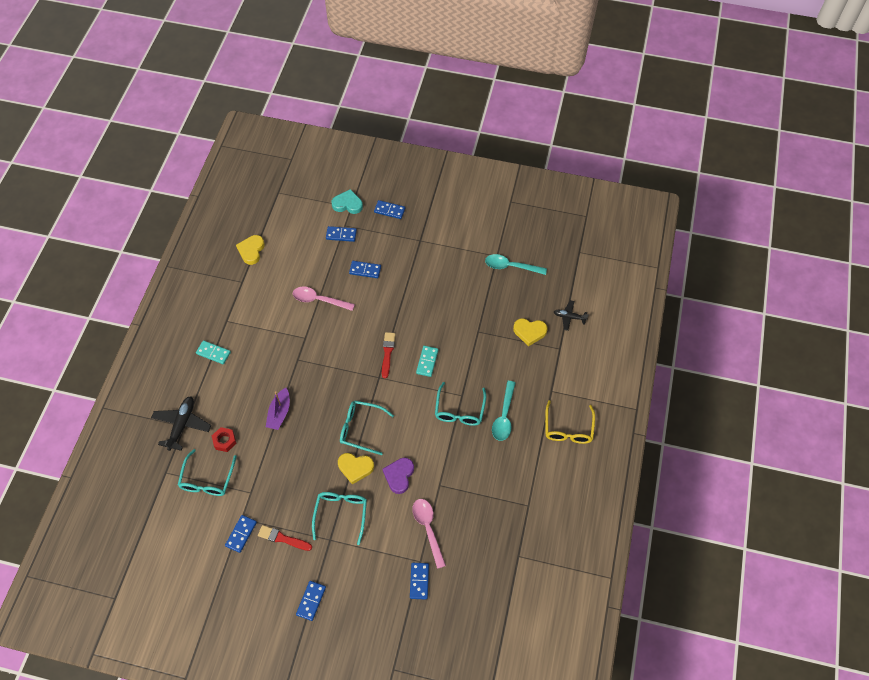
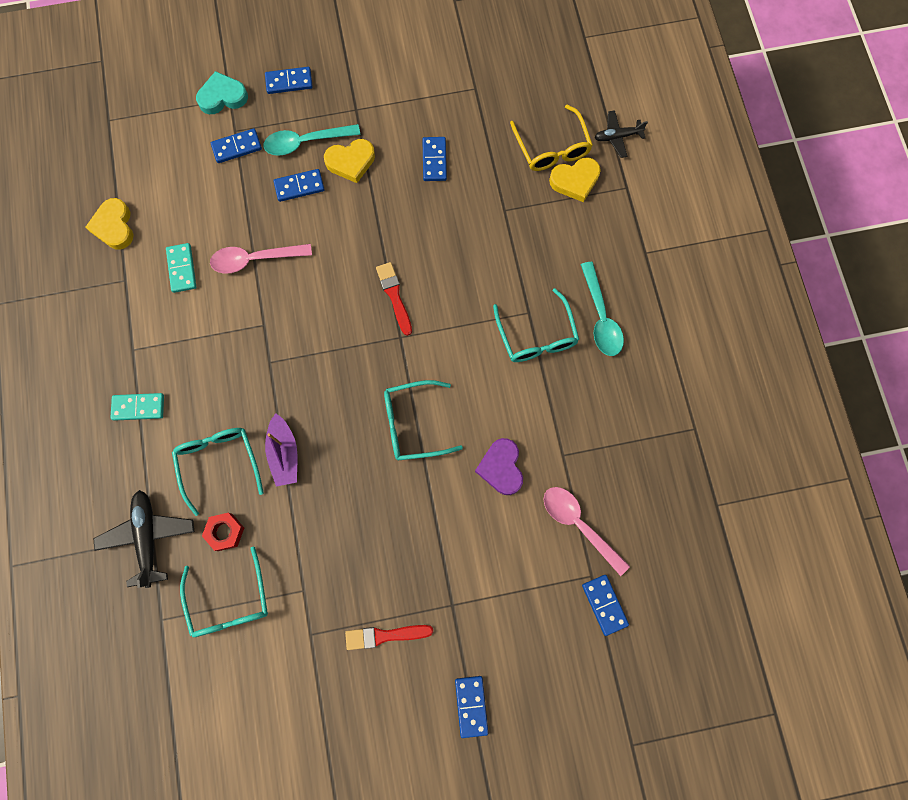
camera: 25 degrees left, 15 degrees up
(241, 534) = (321, 658): blue domino -> blue domino (434, 160)
(341, 514) = (449, 561): turquoise glasses -> turquoise glasses (219, 463)
(355, 468) = (435, 484): yellow heart -> yellow heart (351, 162)
(427, 362) = (456, 285): turquoise domino -> turquoise domino (182, 269)
(511, 266) = (502, 96): turquoise spoon -> turquoise spoon (305, 142)
(568, 428) = (693, 296): yellow glasses -> yellow glasses (552, 147)

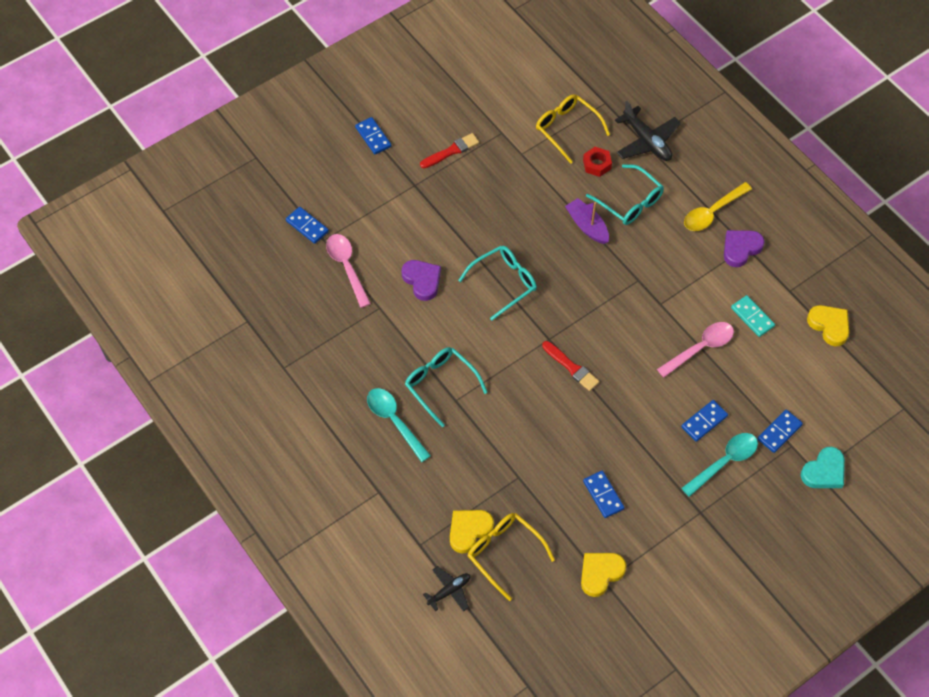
camera: 155 degrees right, 15 degrees down
(138, 407) = (712, 212): turquoise domino -> yellow spoon
(139, 349) = (741, 249): none -> purple heart
(229, 601) = (567, 129): turquoise glasses -> yellow glasses
(289, 82) = (776, 511): blue domino -> none
(351, 162) = (674, 462): yellow heart -> yellow heart (600, 573)
(579, 525) = (347, 267): pink spoon -> pink spoon turned 135 degrees counterclockwise

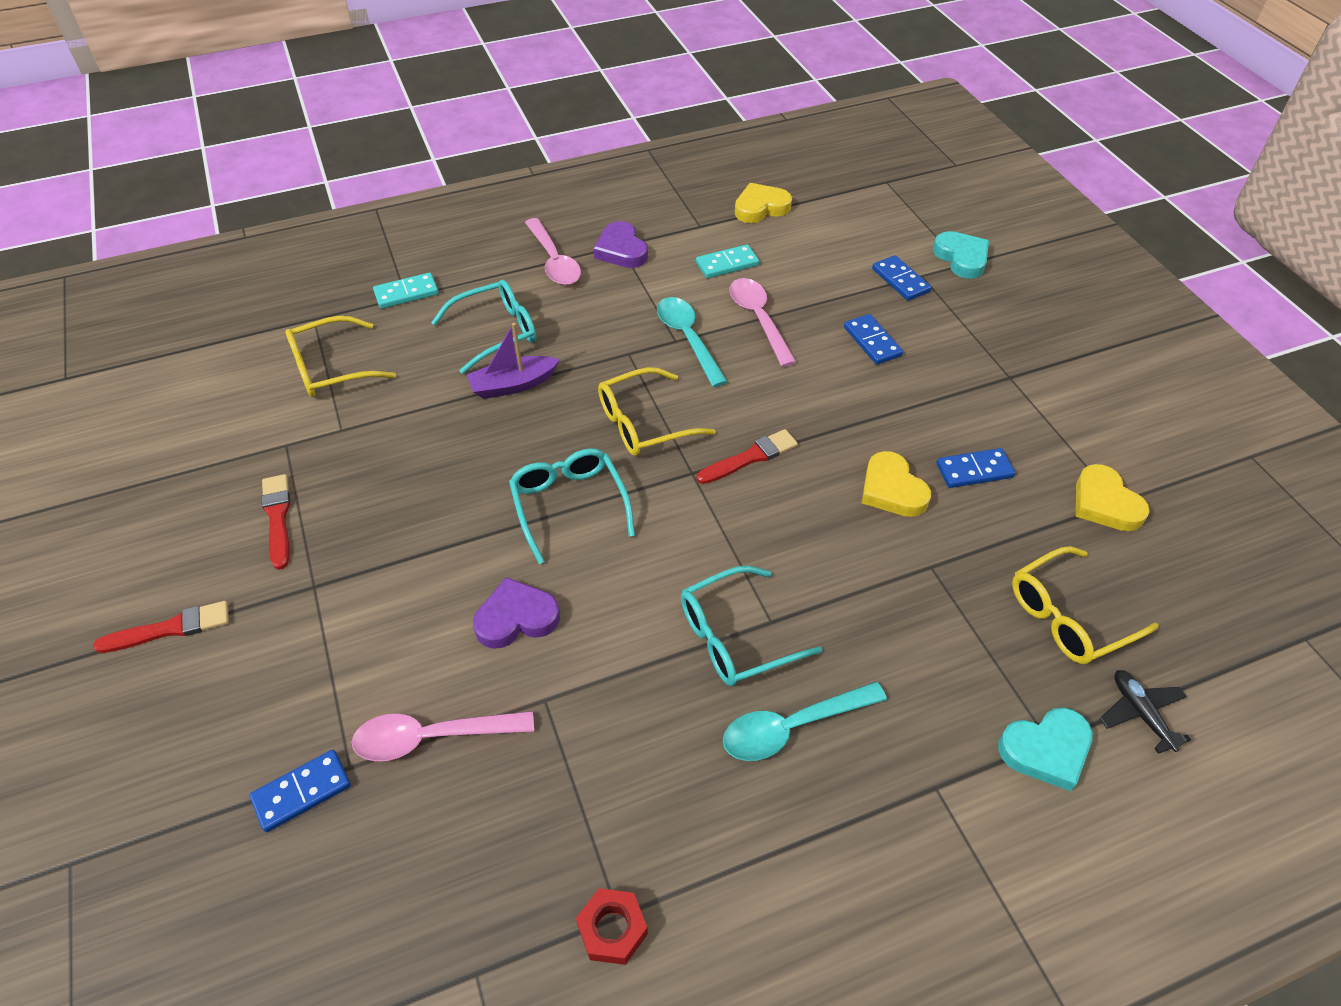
camera: 75 degrees left, 10 degrees down
(373, 137) = (170, 629): blue domino -> red brush
(414, 543) = (1046, 750): none -> turquoise heart
(469, 530) = (1025, 657): yellow heart -> yellow heart (892, 490)
(580, 304) = (644, 423): none -> yellow glasses
(597, 164) = (413, 351): red nut -> red nut (612, 929)
(647, 141) = (406, 293): black plane -> turquoise domino
(712, 212) = (554, 261): yellow spoon -> pink spoon
(724, 462) = (937, 337): turquoise spoon -> turquoise spoon (688, 339)

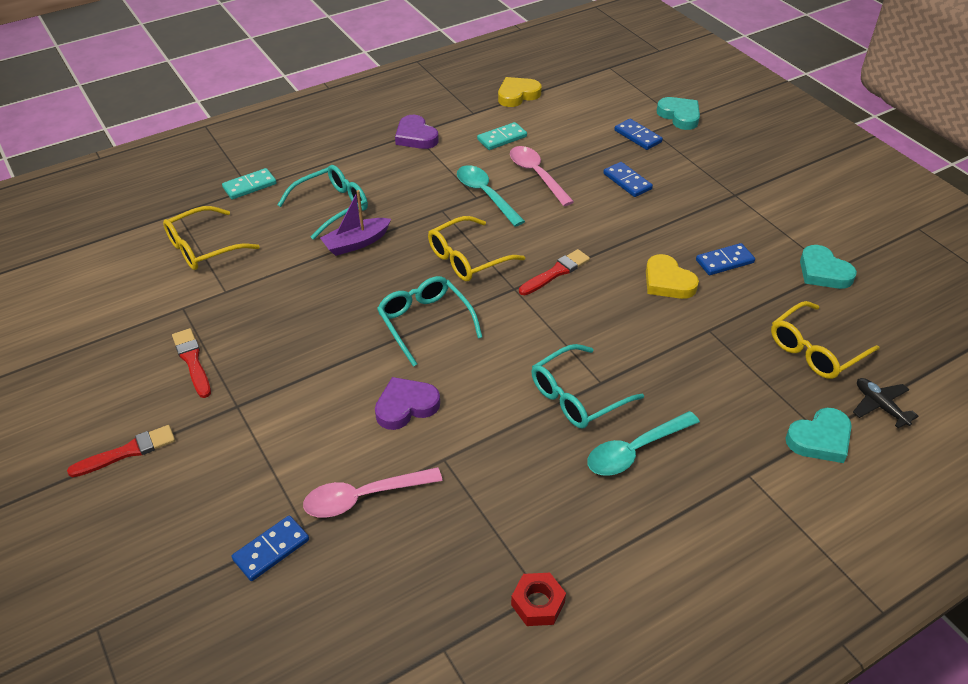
camera: 10 degrees left, 5 degrees down
(554, 261) = (364, 150): pink spoon -> none
(1104, 503) = (823, 272): yellow heart -> turquoise heart

